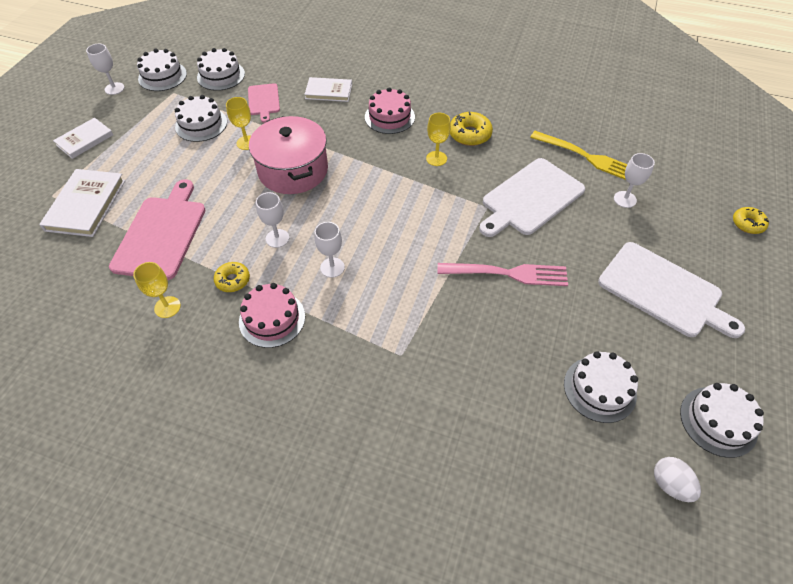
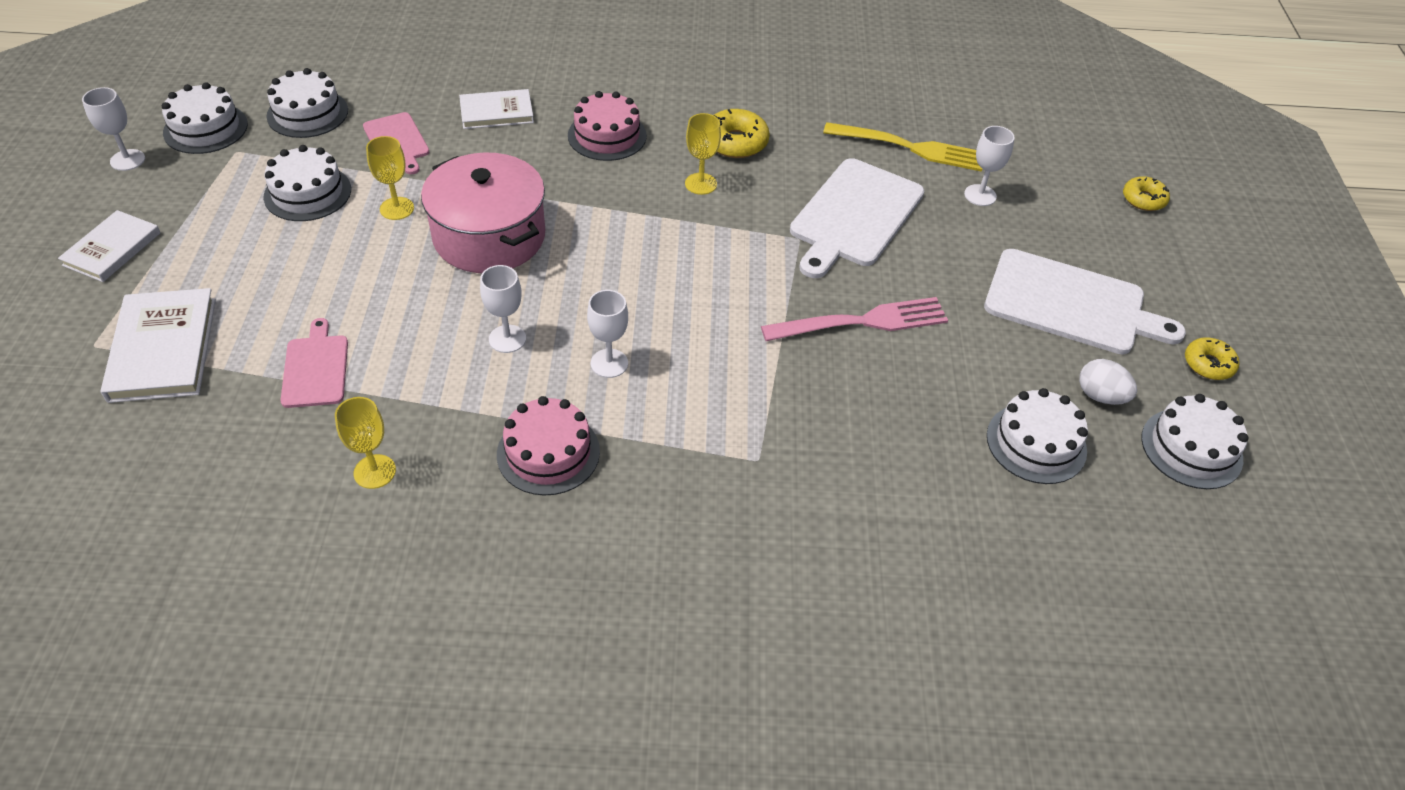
camera: 20 degrees left, 5 degrees down
(161, 234) = (315, 368): pink cutting board -> pink cutting board, size x0.55
(233, 280) = (463, 412): yellow donut -> yellow donut (1208, 364)
(670, 484) = (1161, 537): white egg -> white egg (1100, 396)

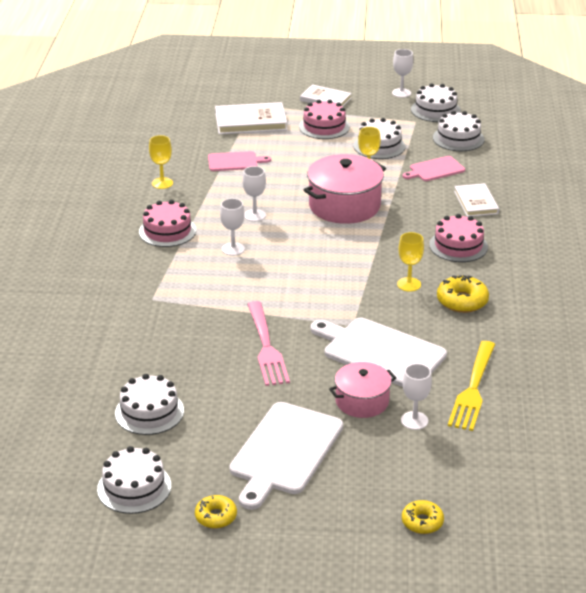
camera: 95 degrees right, 15 degrees down
(218, 253) = (324, 127): none -> pink cake
(956, 235) = (362, 401): none -> pink pot
(1100, 396) = (188, 450): white egg -> none

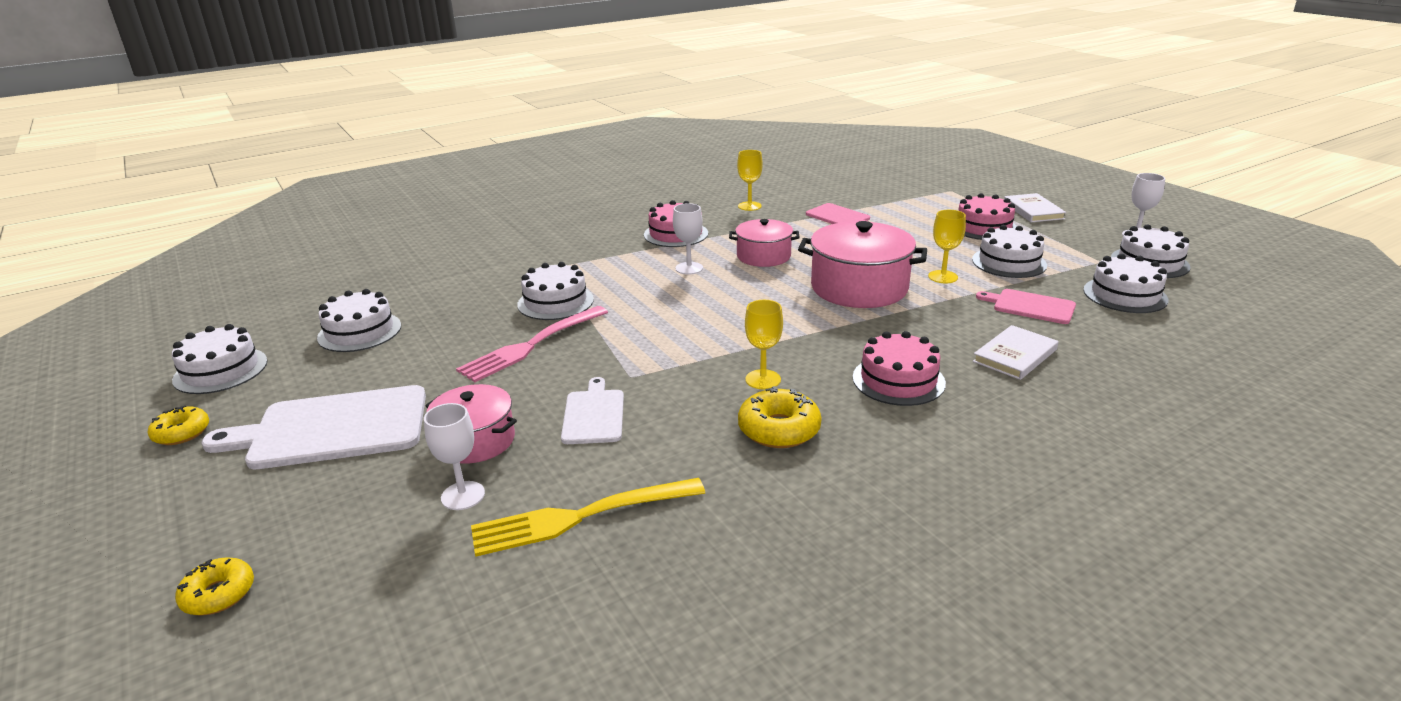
camera: 55 degrees right, 5 degrees down
(213, 317) = (555, 302): none -> white cake
(250, 122) = (920, 199): white book -> none
(254, 215) = (763, 256): white goblet -> pink pot
(380, 352) = (593, 414): white cutting board -> white cutting board, size x0.55

